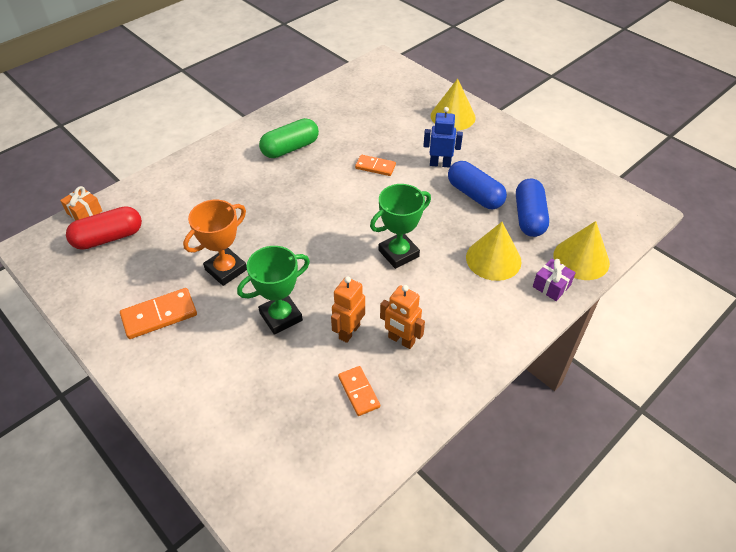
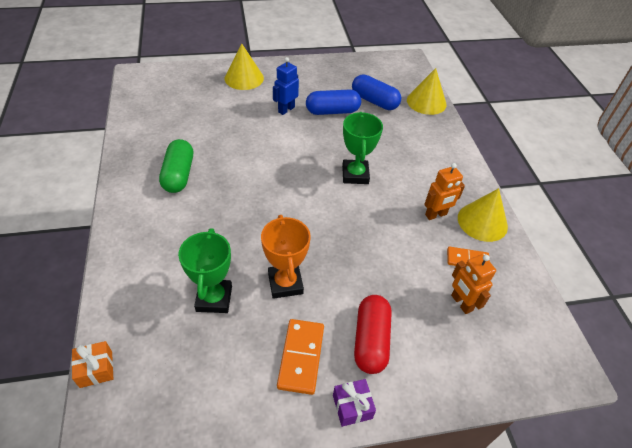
camera: 60 degrees left, 0 degrees up
(108, 238) = (159, 360): red capsule -> red capsule (371, 340)
(281, 317) = (366, 271): green trophy -> green trophy (214, 298)
(349, 331) = (409, 238): orange robot -> orange robot (461, 303)
(375, 167) = (254, 140): orange domino -> none
(493, 259) = (397, 135): yellow cone -> yellow cone (482, 222)
(551, 286) = (438, 125): purple gift -> purple gift (352, 406)

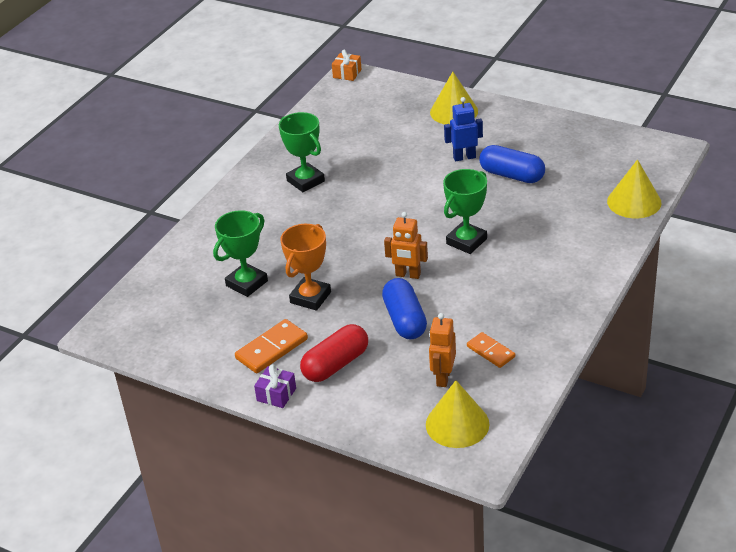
camera: 45 degrees right, 10 degrees down
(96, 369) = (131, 290): orange gift -> orange gift (347, 73)
(179, 175) = (305, 181): green capsule -> green trophy
(374, 101) = (571, 181): blue capsule -> blue capsule (405, 320)
(436, 215) = (506, 306): orange robot -> orange robot (408, 275)
(482, 222) = (547, 330): yellow cone -> yellow cone (457, 424)

